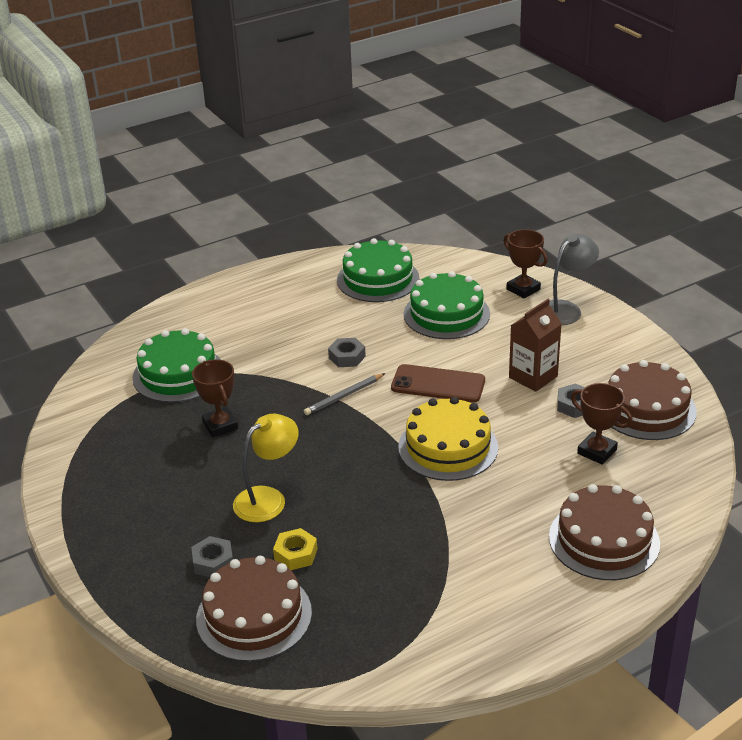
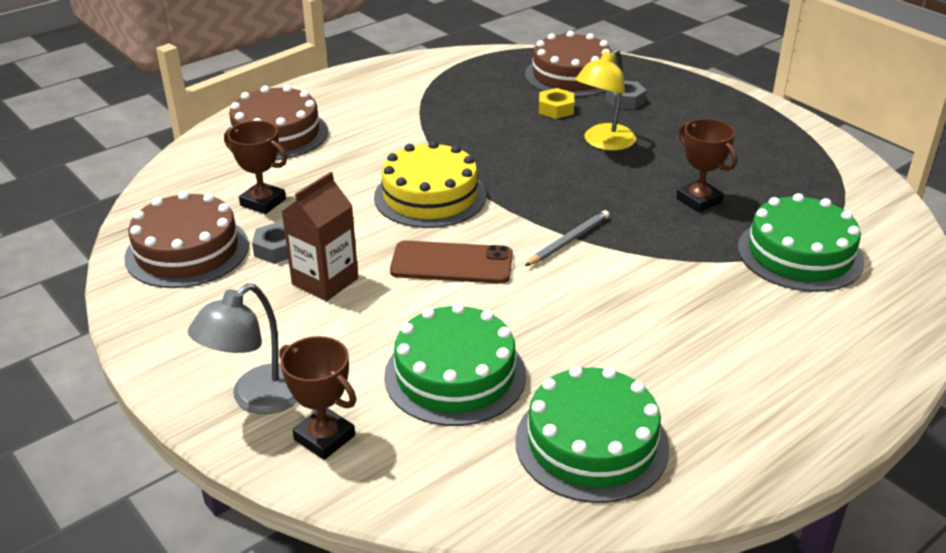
camera: 170 degrees right, 0 degrees up
(347, 357) = (586, 292): grey nut -> none

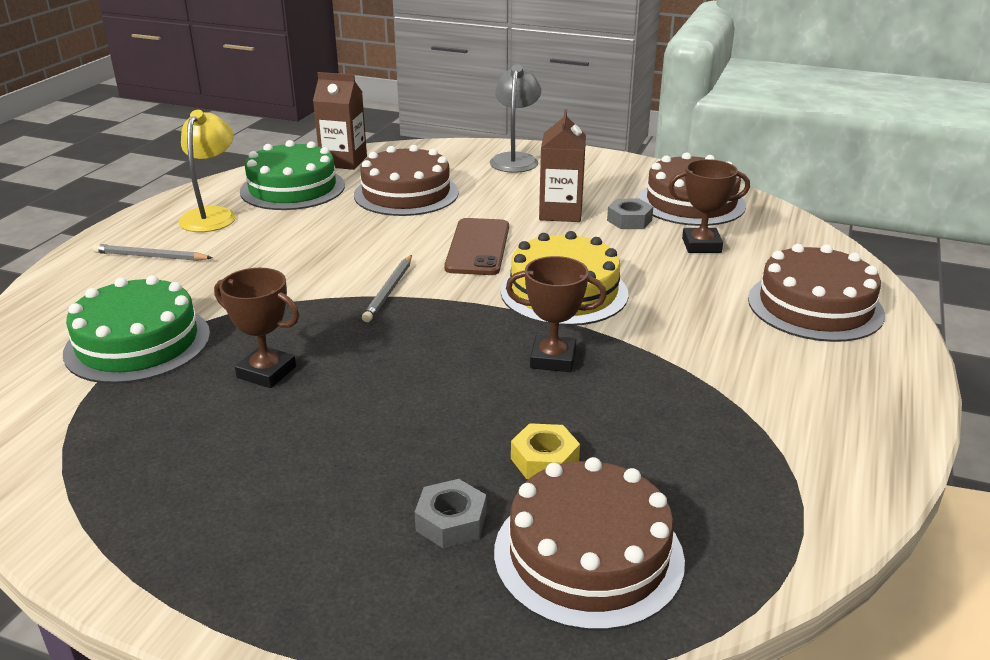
camera: 150 degrees right, 5 degrees down
(324, 438) = (455, 157): brown trophy -> brown trophy (553, 359)
(452, 263) = (478, 247): brown phone -> brown phone turned 60 degrees counterclockwise
(455, 375) = (406, 193): green cake -> brown cake
(486, 491) = (343, 161): none -> brown carton
(603, 143) = (430, 419): yellow lamp -> yellow lamp (212, 215)
(793, 362) = (151, 256): none -> grey pencil

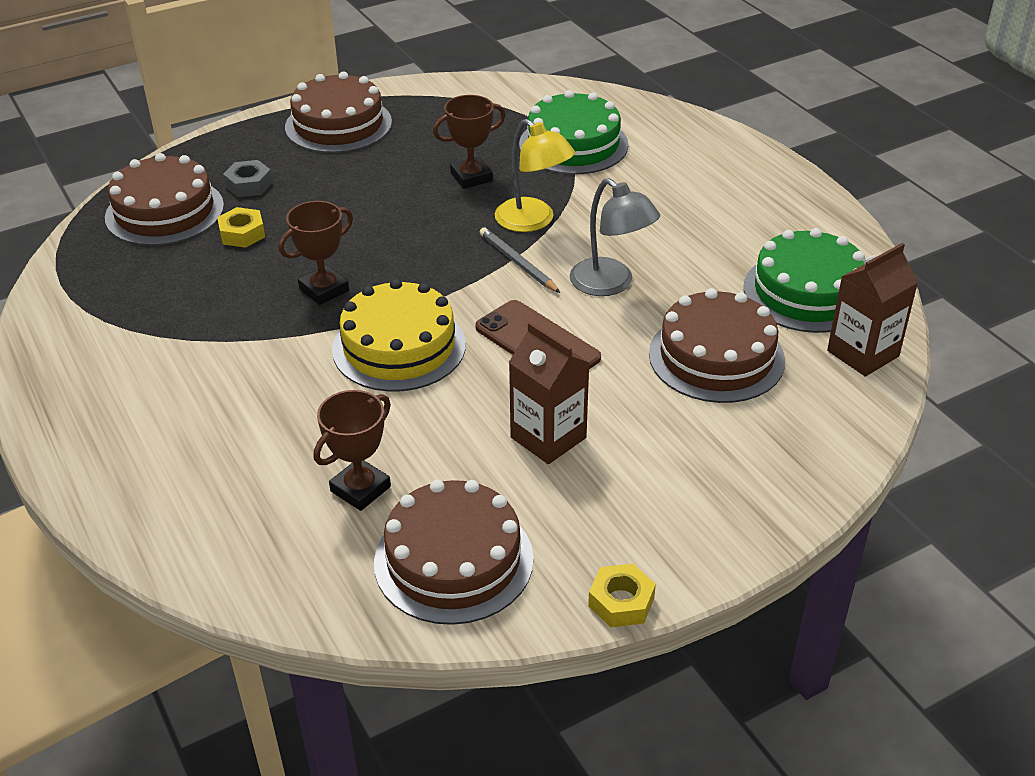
camera: 130 degrees right, 10 degrees up
(151, 256) = (717, 179): grey pencil -> none
(212, 215) = (780, 228): yellow lamp -> yellow lamp (533, 221)
(515, 159) = (741, 492): grey lamp -> grey lamp (611, 284)
(629, 220) = (472, 476): grey nut -> none
(635, 162) = (621, 602): none -> yellow nut
(815, 306) = (180, 475): brown cake -> brown cake (338, 124)

